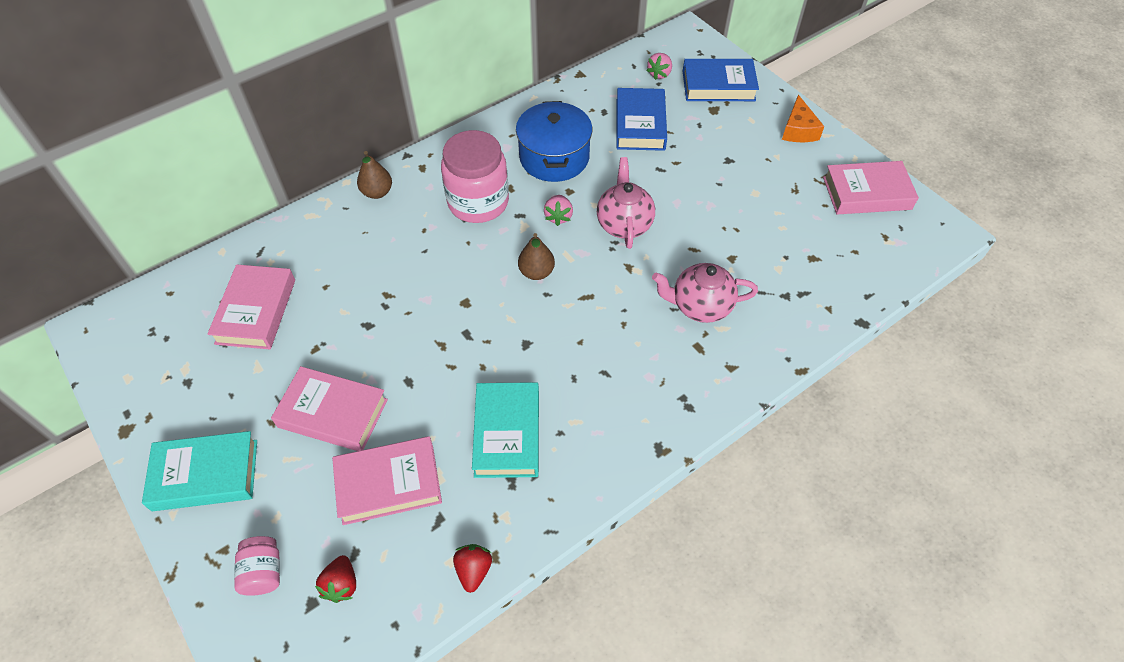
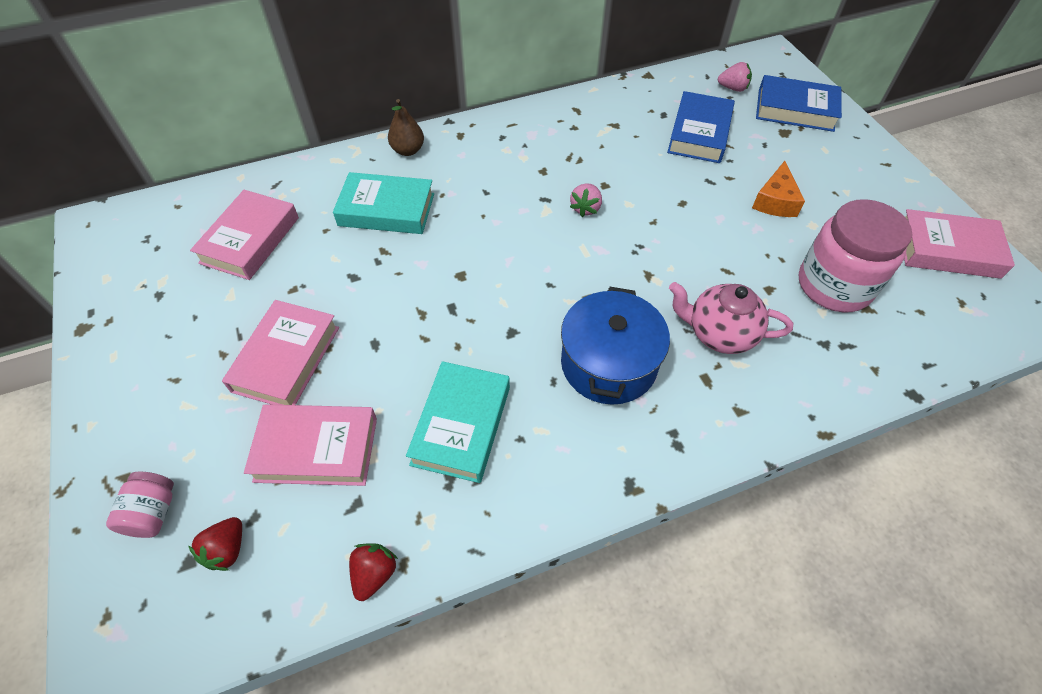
camera: 15 degrees right, 0 degrees up
(205, 475) = (138, 392): turquoise book -> turquoise book (386, 209)
(333, 413) = (286, 359): pink book -> pink book turned 75 degrees clockwise
(478, 202) = (506, 178): pink jar -> pink jar (834, 285)
(536, 272) = (545, 260): brown pear -> none
(554, 157) = (598, 149): blue pot -> blue pot (608, 363)
(624, 224) = (655, 229): pink teapot -> none
(659, 74) = (733, 88): pink strawberry -> pink strawberry turned 120 degrees counterclockwise
(798, 130) = (877, 169): orange cheese -> orange cheese (775, 201)

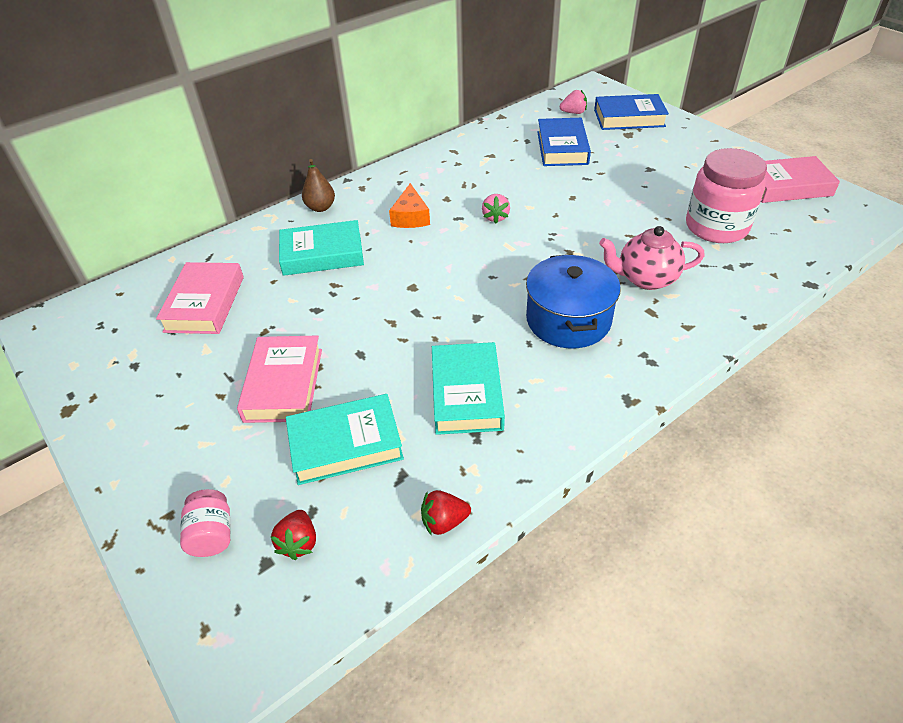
camera: 15 degrees left, 10 degrees down
(316, 449) = (345, 444): pink book -> turquoise book
(374, 574) = (444, 521): red strawberry -> red strawberry turned 105 degrees counterclockwise
(775, 201) = (644, 181): orange cheese -> orange cheese (410, 217)

